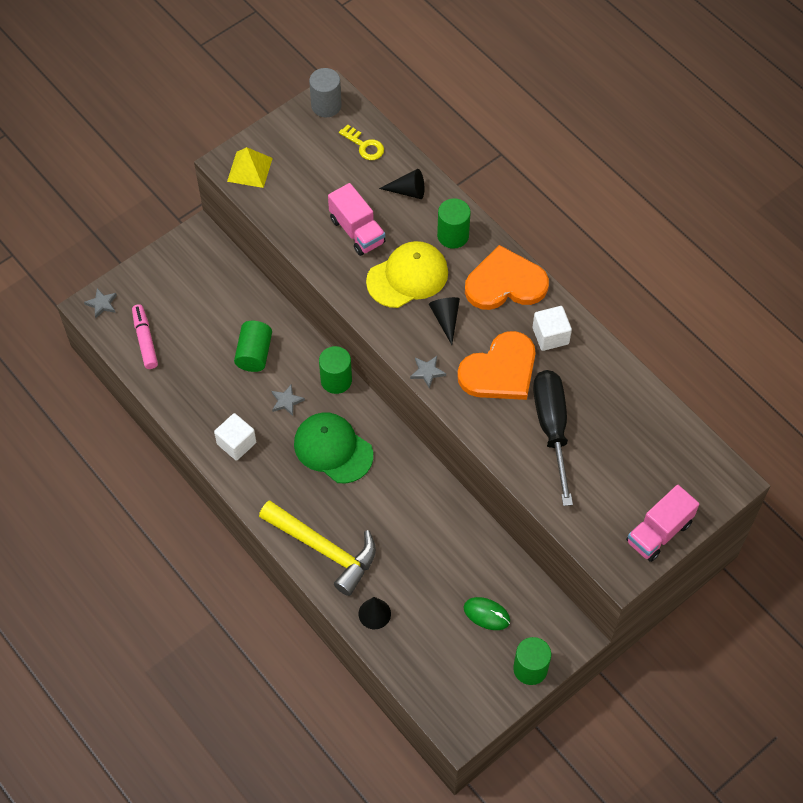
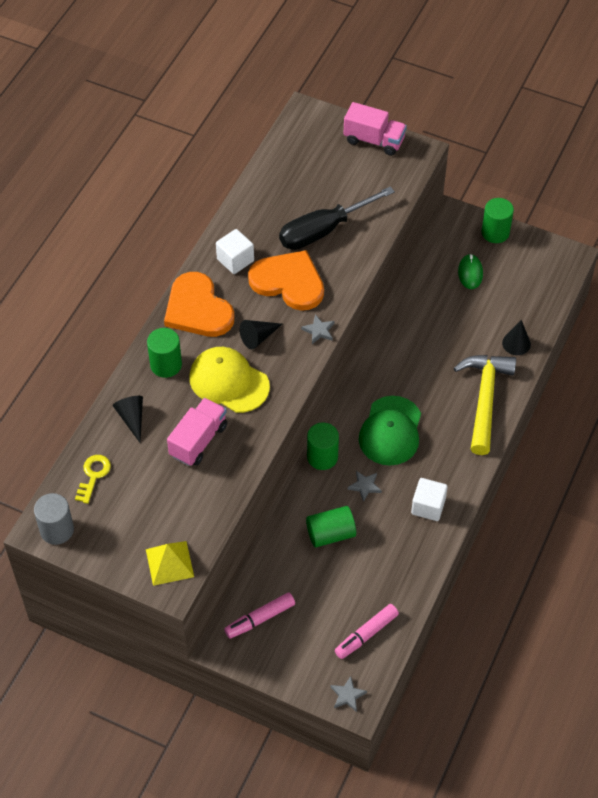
camera: 115 degrees left, 5 degrees down
(206, 270) = (260, 619): none -> pink marker

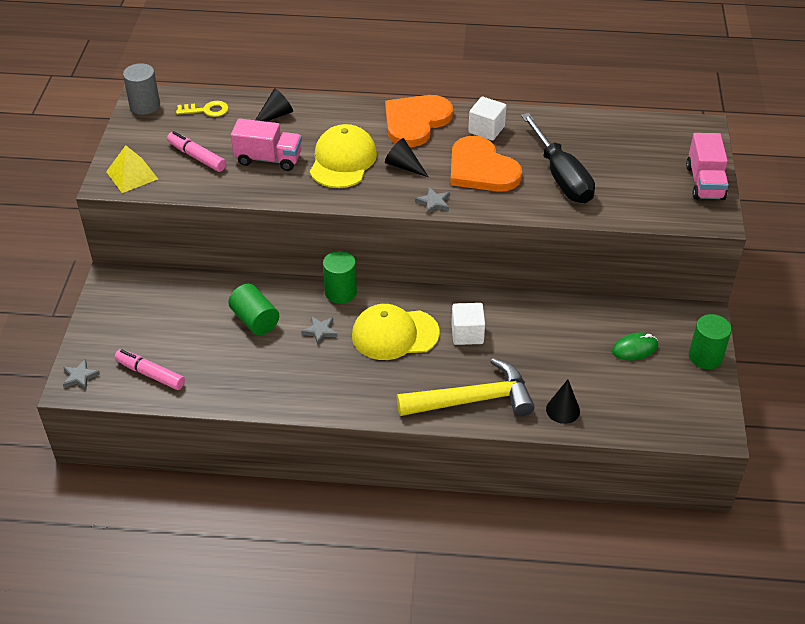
camera: 70 degrees right, 10 degrees down
(166, 365) = (342, 119): green cylinder -> none
(260, 619) = (146, 295): pink marker -> pink marker (197, 157)
(288, 282) = (481, 169): orange heart -> orange heart turned 135 degrees clockwise
(324, 230) = (561, 176): black screwdriver -> black screwdriver turned 150 degrees counterclockwise
(390, 431) = (395, 334): green cap -> yellow cap
(428, 506) = (316, 385): white cube -> white cube (467, 334)

